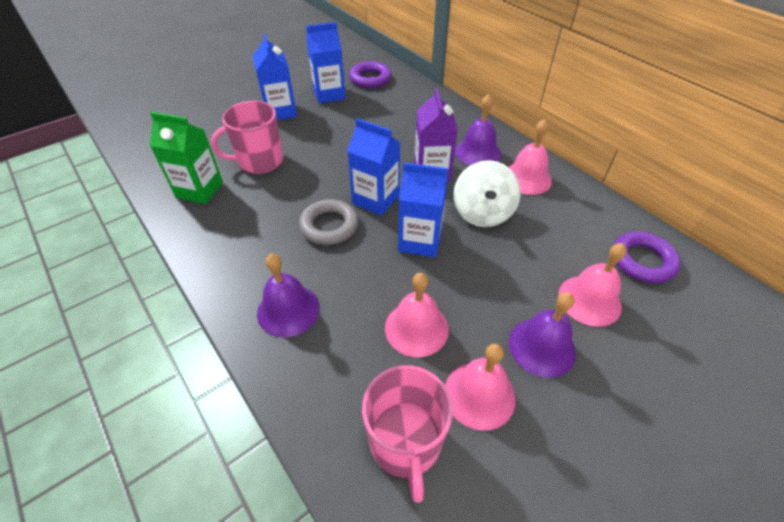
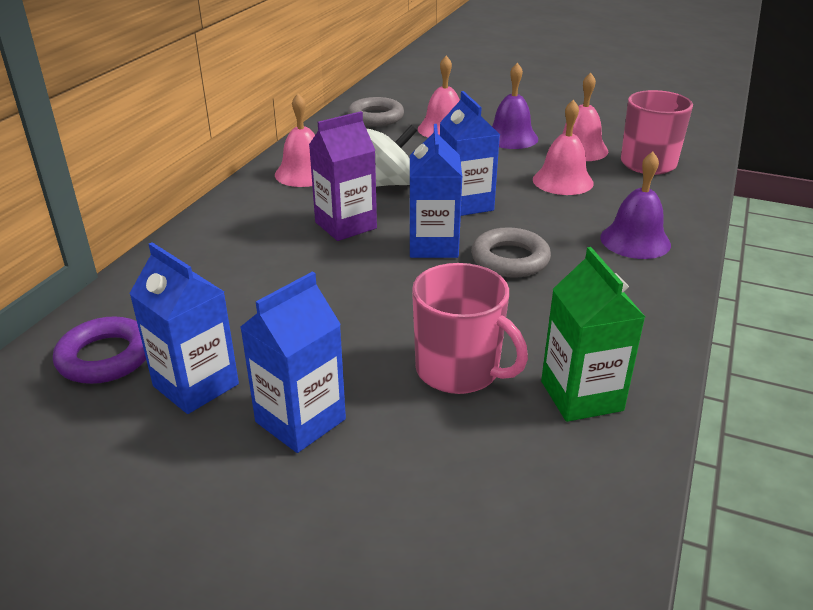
camera: 120 degrees left, 15 degrees down
(478, 152) = (277, 207): purple bell -> none
(642, 261) = (376, 117): purple ring -> grey ring

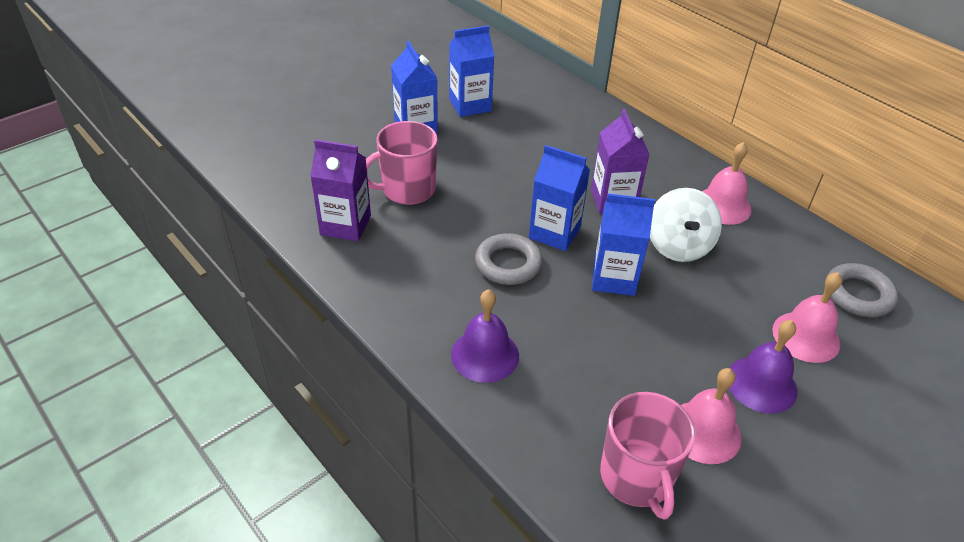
camera: 115 degrees right, 10 degrees up
(105, 357) = (516, 84): purple ring -> none
(563, 181) = (627, 369): pink bell -> none
(581, 396) = (345, 225): green carton -> purple carton

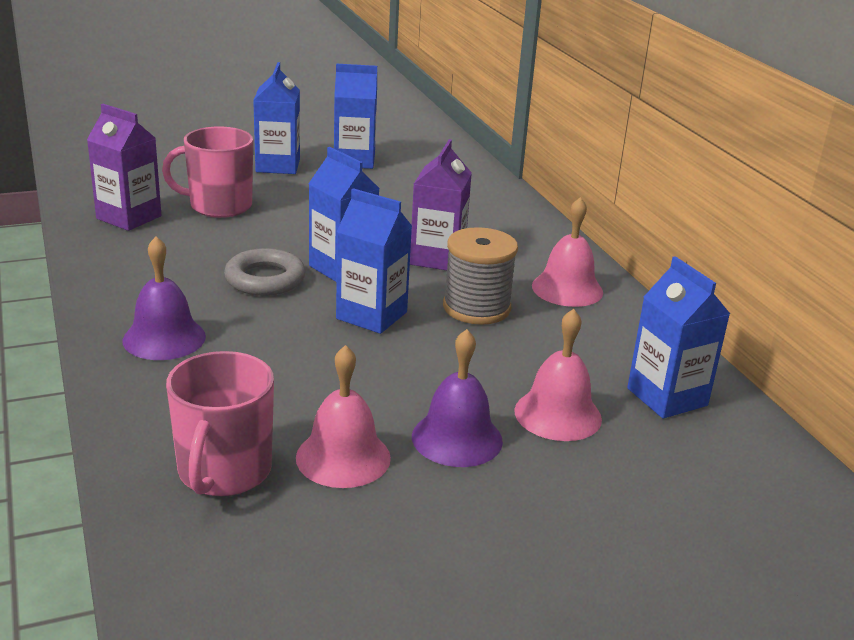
camera: 20 degrees right, 15 degrees down
(678, 246) = (476, 308): white spinning top -> grey spool
(858, 295) = (667, 397): grey ring -> blue carton

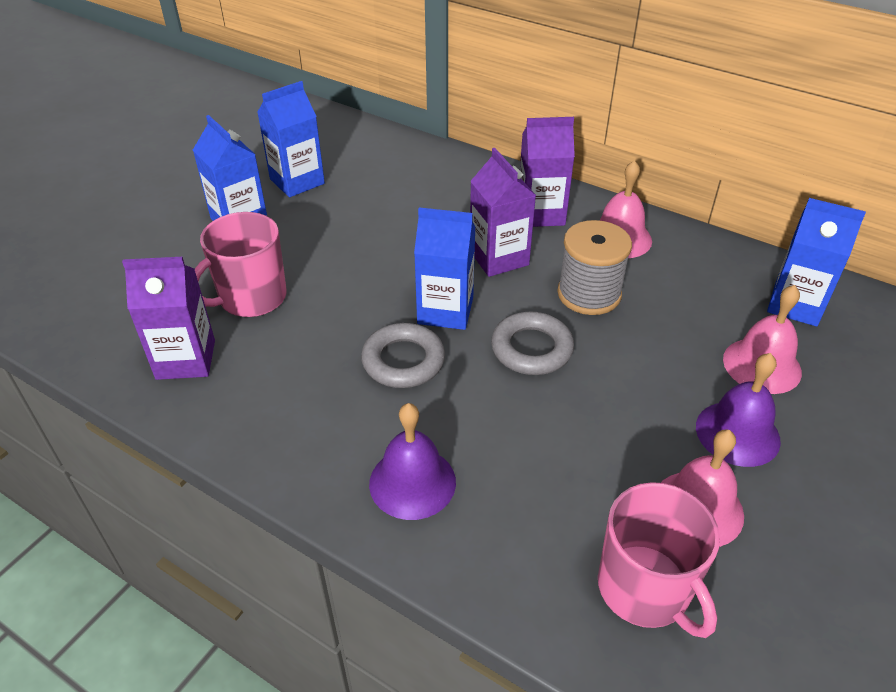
camera: 35 degrees left, 15 degrees up
(371, 315) = (531, 349): blue carton -> grey ring
(521, 248) = (541, 214): none -> purple carton

